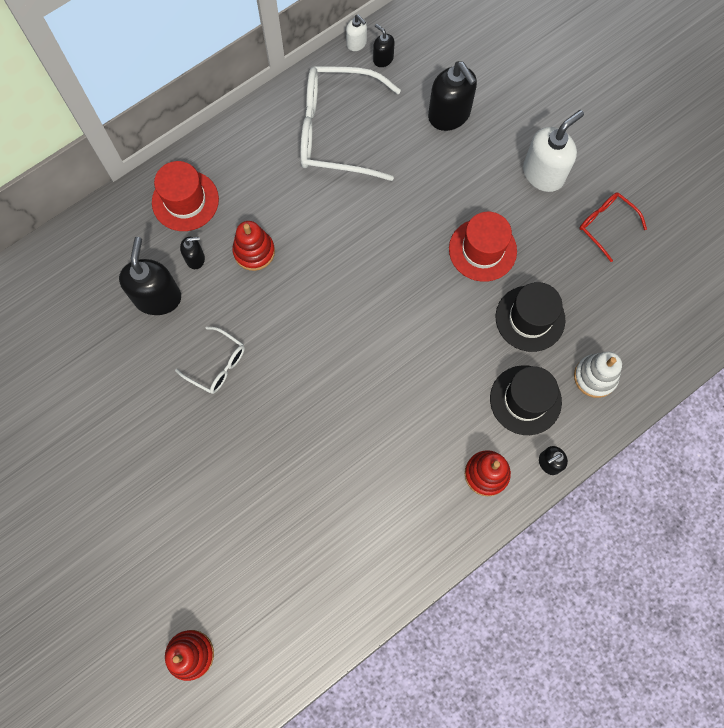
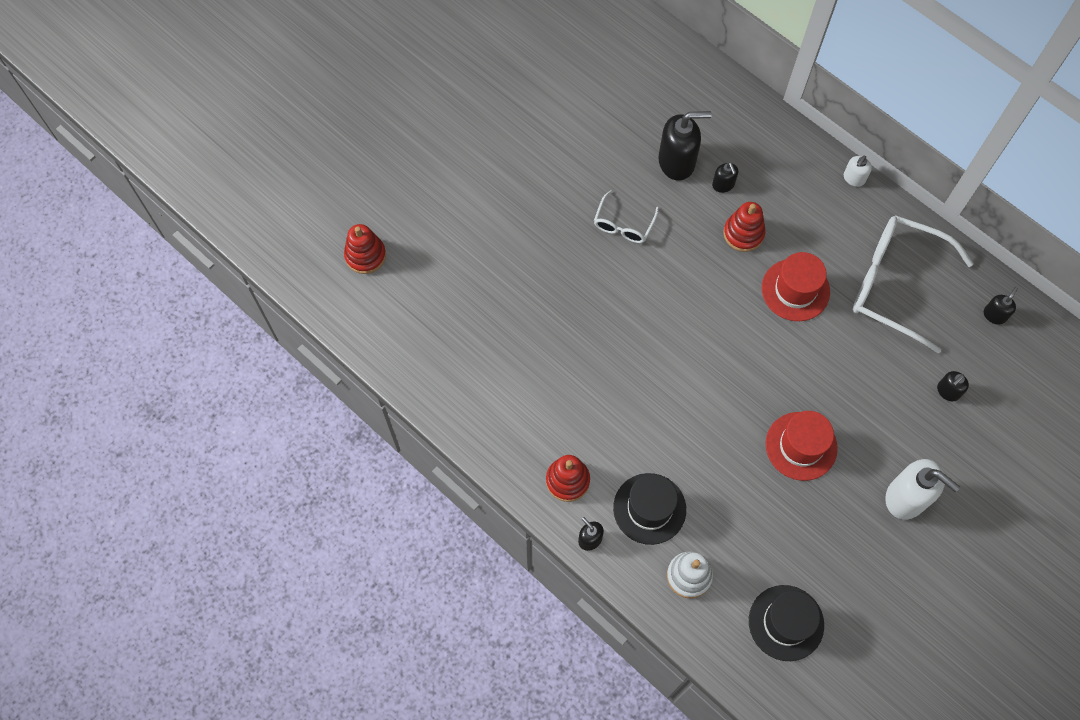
camera: 80 degrees right, 5 degrees down
(185, 201) = (780, 164): red hat -> red hat (795, 290)
(336, 131) = (895, 284): white glasses -> white glasses turned 60 degrees counterclockwise
(356, 43) = (1004, 286): white soap dispenser -> white soap dispenser (854, 178)
(449, 115) = (948, 391): black soap dispenser -> black soap dispenser, size x0.51
(530, 318) = (737, 503): black hat -> black hat (786, 623)
(605, 225) = (863, 570): red glasses -> none

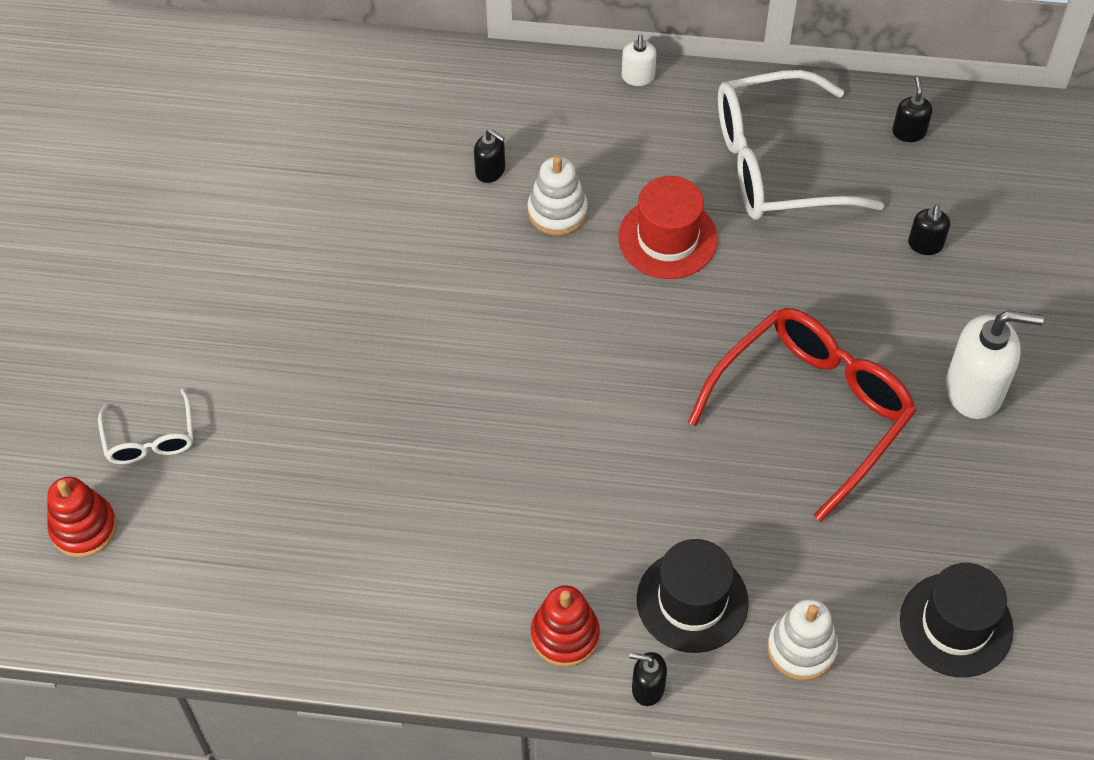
camera: 35 degrees left, 10 degrees down
(623, 225) = (402, 287): white glasses -> white glasses (150, 439)
(677, 162) = (414, 177): black soap dispenser -> none
(743, 233) = (557, 211): red stacking toy -> white stacking toy
(801, 446) = (812, 409): red hat -> red glasses

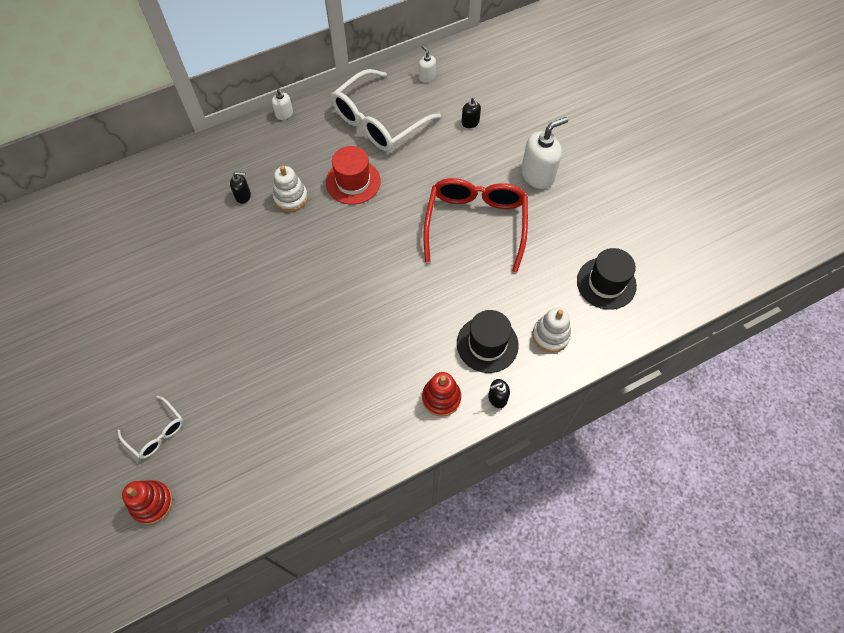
camera: 35 degrees left, 5 degrees up
(908, 132) = (427, 77): black soap dispenser -> white soap dispenser

